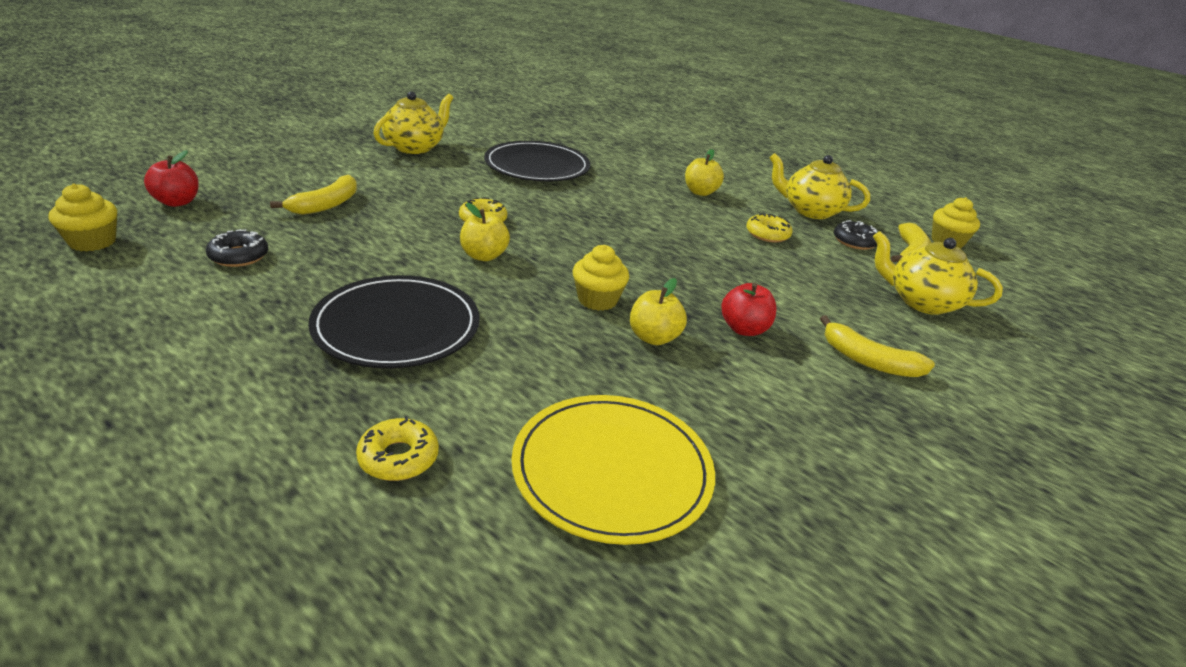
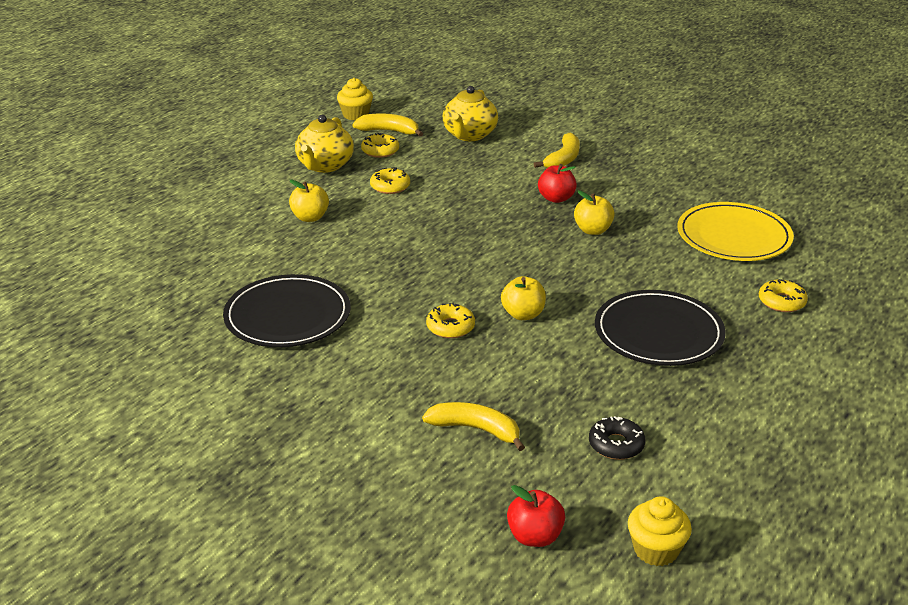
camera: 95 degrees left, 0 degrees up
(415, 147) = (267, 413): yellow teapot -> none
(597, 300) = (558, 255): yellow cupcake -> none
(854, 241) = (380, 151): black donut -> yellow donut

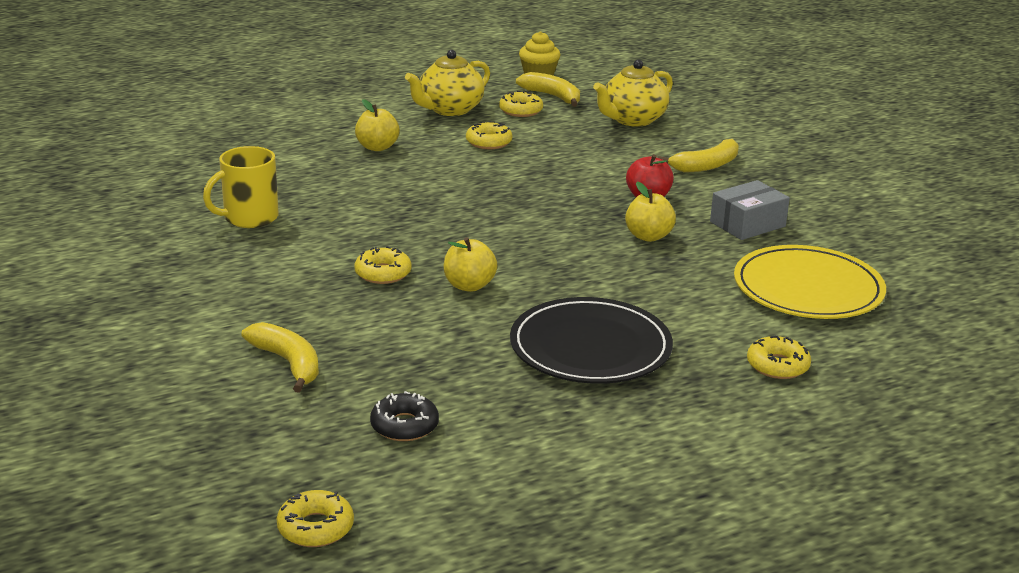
camera: 30 degrees right, 5 degrees down
(287, 316) = (249, 218): black plate -> yellow mug
(535, 536) = (218, 469): red apple -> none
(642, 198) = (747, 224): none -> grey box
(656, 550) = (315, 528): yellow cupcake -> yellow donut

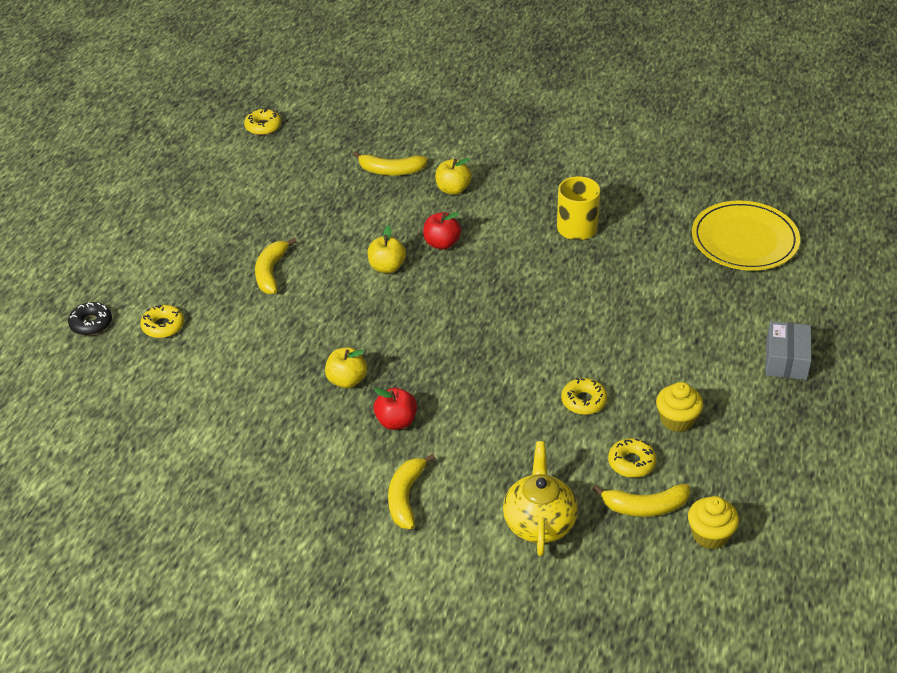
camera: 135 degrees right, 15 degrees up
(377, 147) = (636, 337): yellow apple -> yellow apple (453, 189)
(383, 273) = (442, 243): yellow donut -> red apple
(404, 426) = (294, 179): black donut -> black donut (91, 323)
(449, 109) = (677, 420): yellow teapot -> yellow cupcake
(590, 347) = (271, 272): black plate -> yellow banana
(747, 224) = (300, 443): grey box -> grey box (786, 360)
(808, 288) = (201, 403): yellow plate -> yellow plate (744, 240)

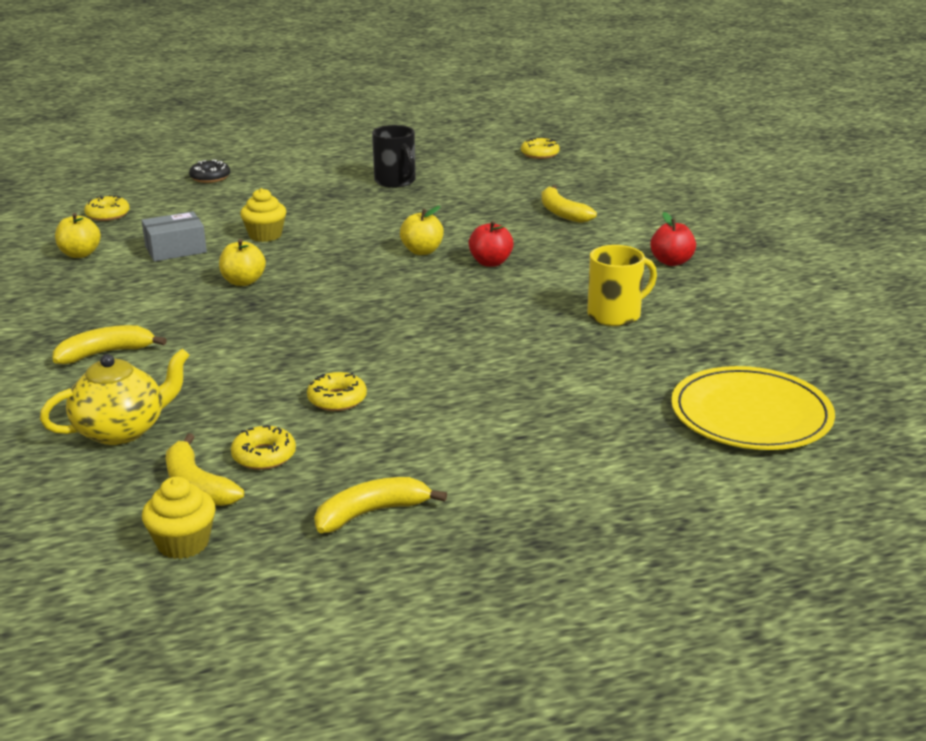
camera: 55 degrees right, 15 degrees down
(163, 326) = (235, 199): yellow donut -> yellow donut (108, 215)
(231, 223) = (396, 181): none -> black mug
(271, 272) = (352, 212): yellow banana -> yellow banana (371, 513)
(396, 421) = (208, 318): red apple -> red apple (671, 262)
(453, 189) = (579, 244): yellow apple -> yellow apple (80, 254)
(677, 420) = (365, 463): yellow cupcake -> yellow cupcake (265, 235)
(786, 360) = (562, 508): grey box -> grey box (175, 249)

